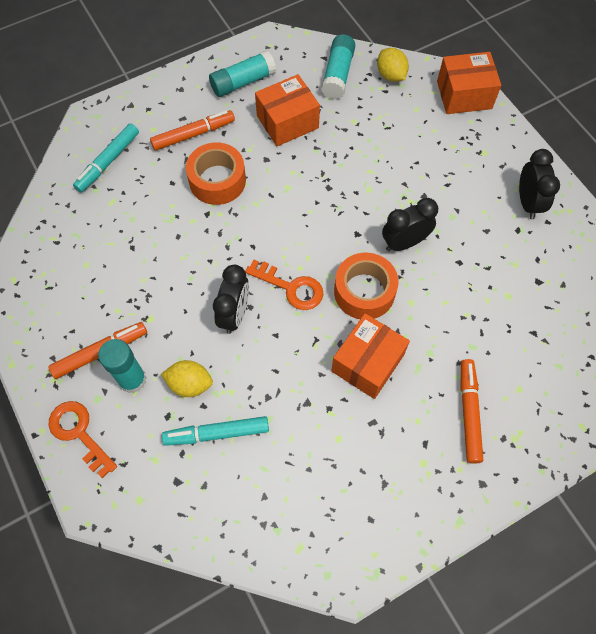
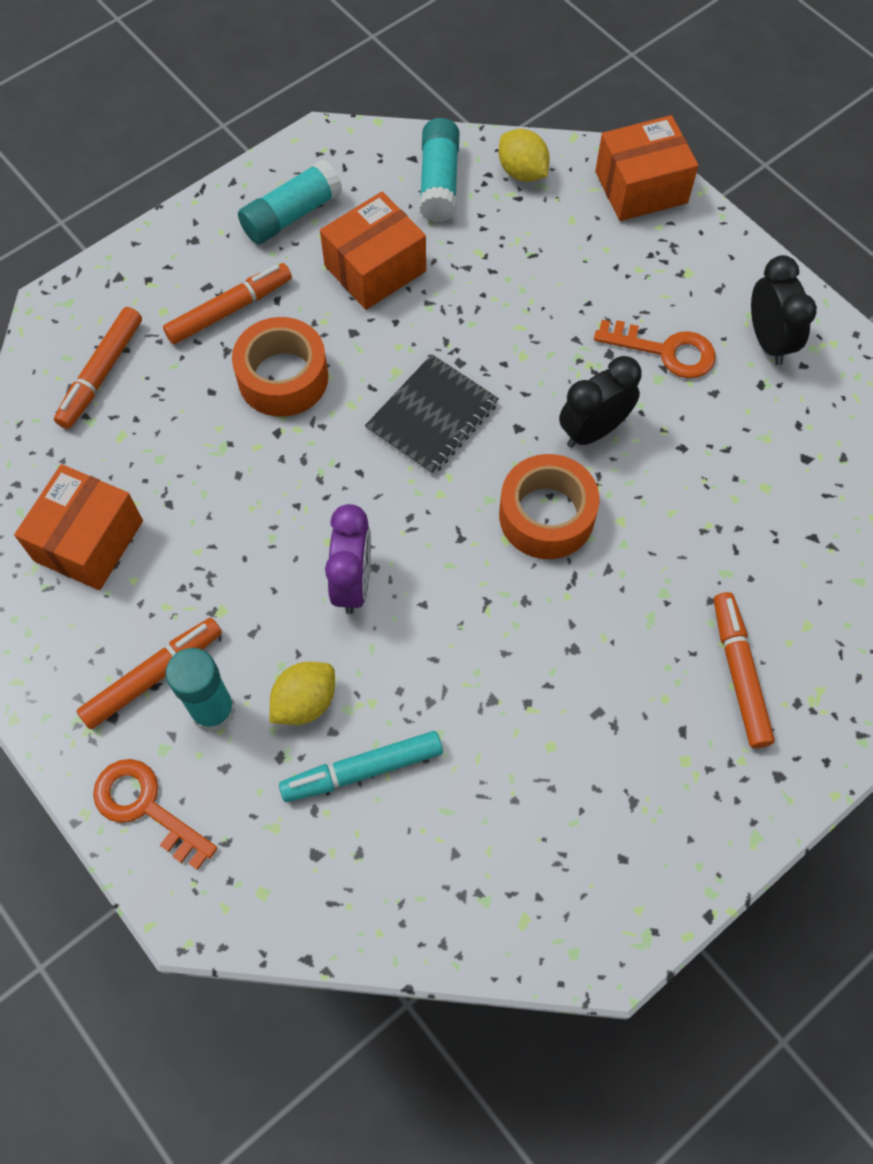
camera: 10 degrees left, 0 degrees up
(108, 161) = (102, 373): turquoise marker -> orange marker
(190, 384) = (305, 702): yellow lemon -> yellow lemon turned 45 degrees counterclockwise
(234, 314) = (352, 583): black clock -> purple clock
(290, 287) = (432, 527): orange key -> orange key (665, 351)
(304, 218) = (432, 416): none -> black notebook
(367, 363) = (573, 624): orange box -> orange box (89, 541)

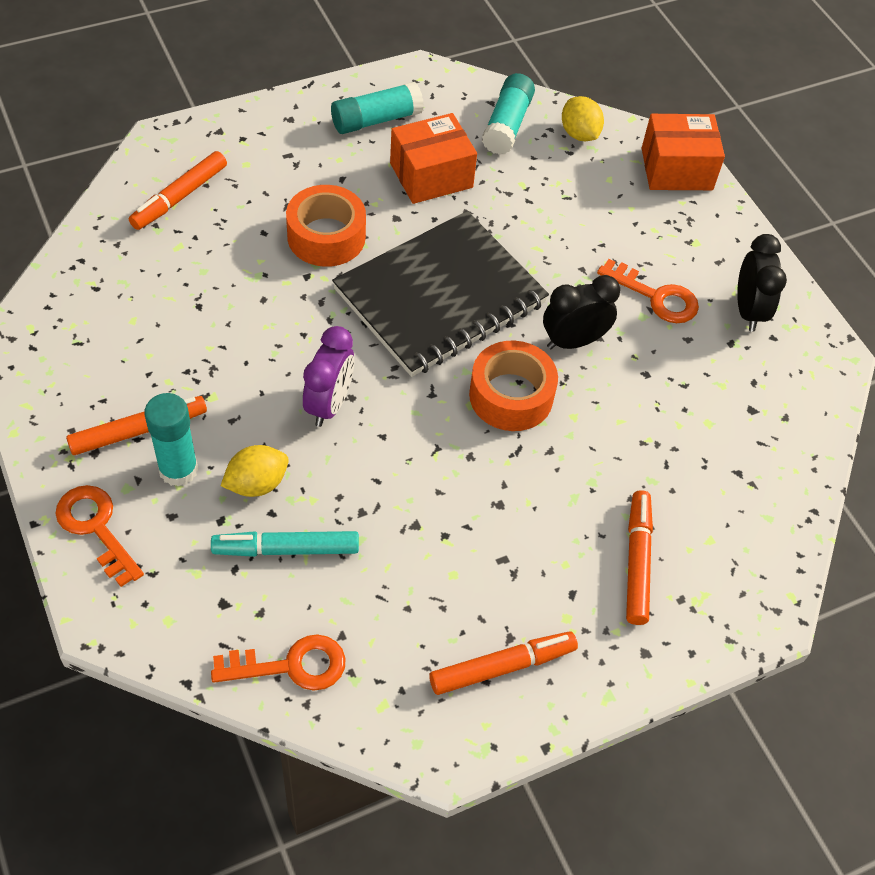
camera: 10 degrees right, 10 degrees down
(89, 541) = (124, 316): orange box -> none
(229, 310) = (300, 176): orange marker -> orange marker (501, 667)
(412, 905) = (290, 665): none -> orange key
(432, 416) = (440, 296): black notebook -> black notebook, size x1.81

